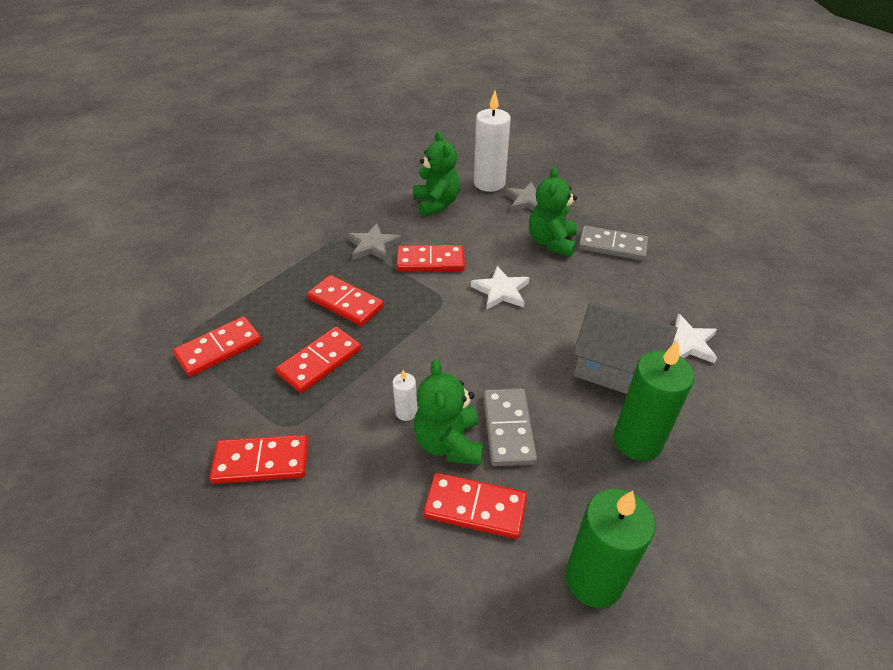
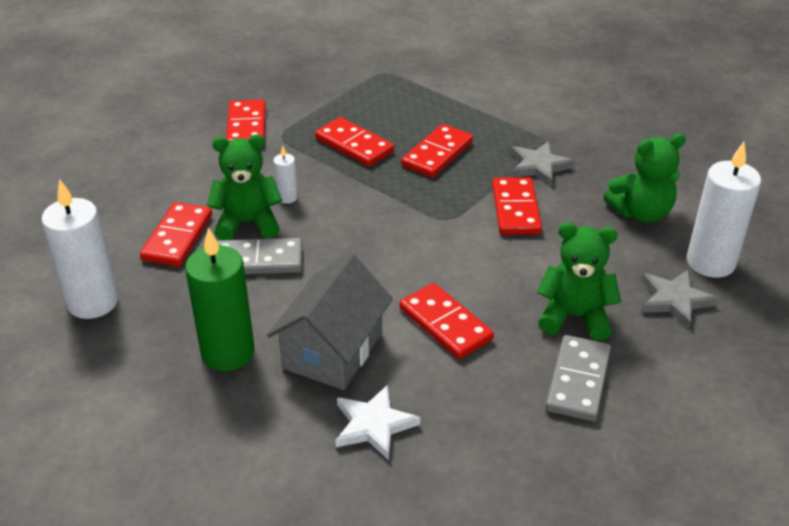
camera: 90 degrees right, 5 degrees down
(219, 349) = (373, 91): red domino -> red domino (445, 324)
(501, 291) = (465, 264): white star -> none
(594, 579) = (93, 302): green candle -> white candle

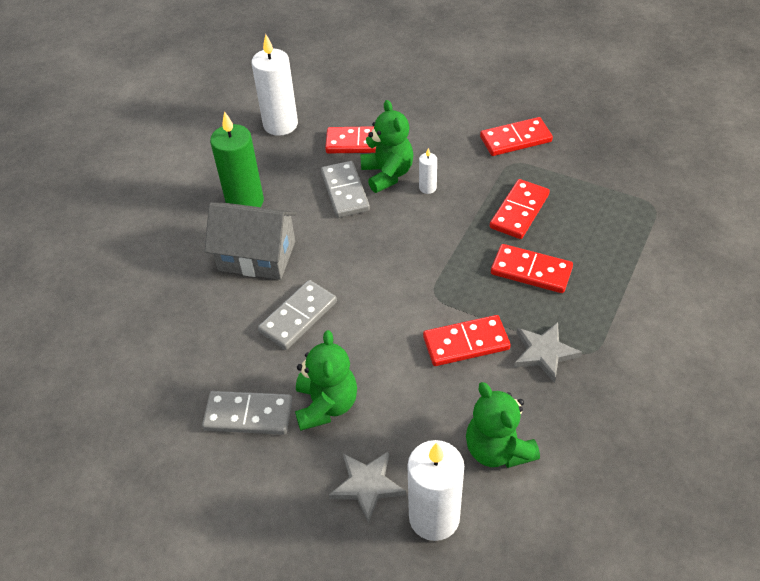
camera: 80 degrees right, 10 degrees up
(373, 425) = (187, 294): white star -> none
(445, 324) = (298, 317): red domino -> grey domino

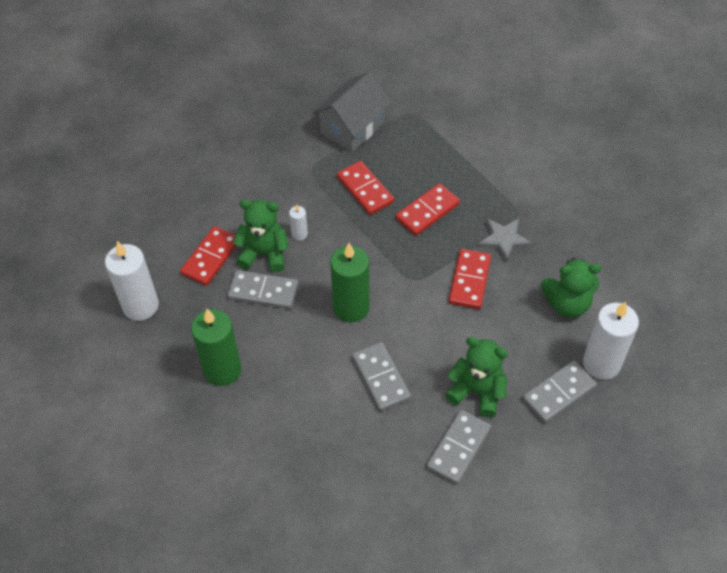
camera: 65 degrees left, 5 degrees up
(257, 256) = (295, 383): grey house -> grey house (352, 127)
(367, 260) = (351, 307): none -> green candle
(367, 485) = (558, 393): grey star -> grey domino
(515, 139) = (287, 154): red domino -> none

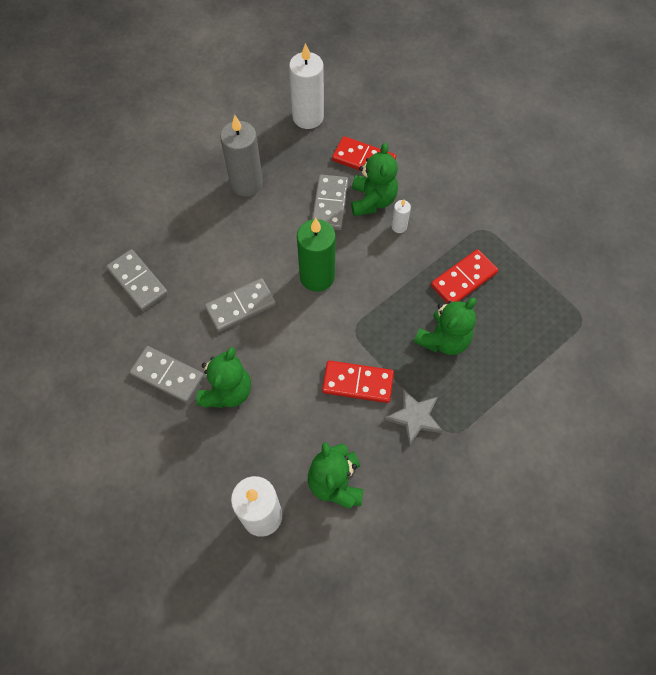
camera: 85 degrees right, 10 degrees up
(222, 370) = (246, 183): green candle -> grey candle
(352, 127) = (547, 262): grey house -> none
(427, 211) = (443, 339): red domino -> green teddy bear
(558, 393) = (226, 469): grey domino -> grey domino (138, 281)

